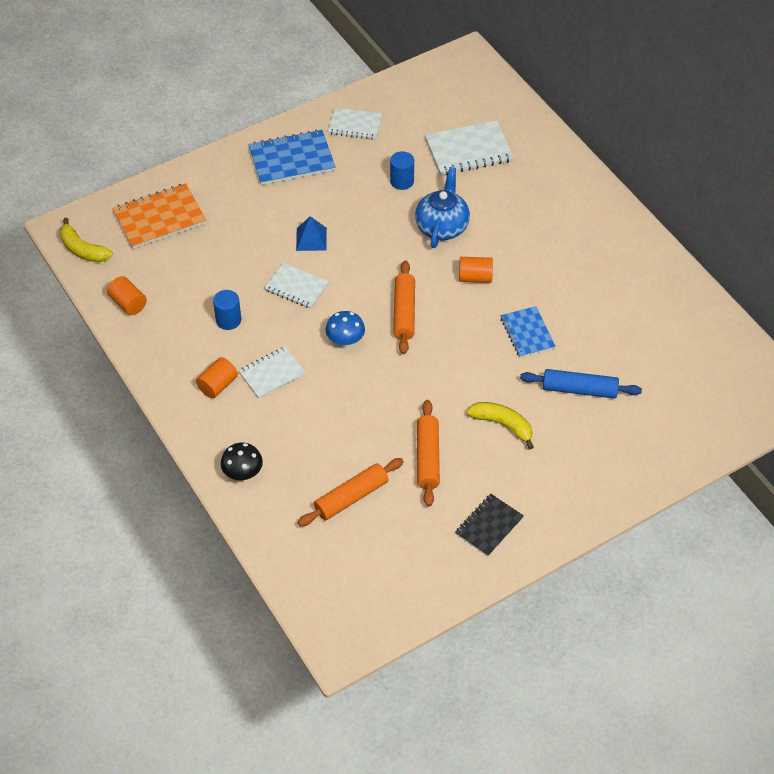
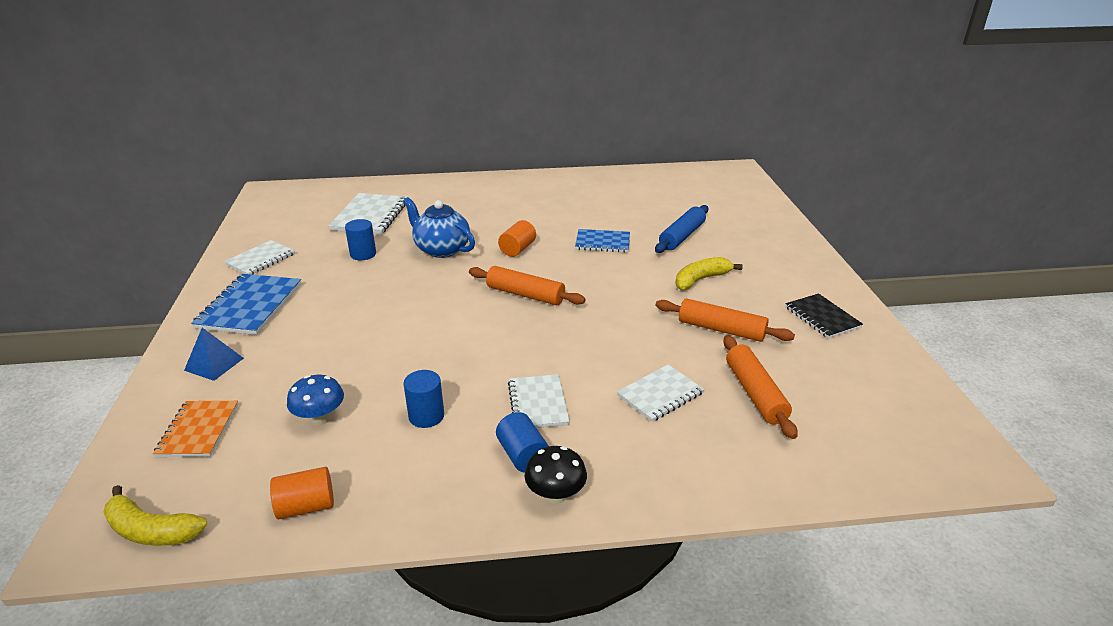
camera: 65 degrees left, 20 degrees down
(82, 249) = (151, 530): yellow banana -> yellow banana turned 45 degrees clockwise
(159, 218) = (198, 430): orange notebook -> orange notebook, size x0.65
(218, 385) = (523, 455): orange cylinder -> blue cylinder
(243, 473) = (681, 473): black mushroom -> black mushroom (555, 495)
(296, 287) = (428, 350): white notebook -> white notebook (660, 394)
(311, 239) = (372, 323): blue pyramid -> blue pyramid (214, 364)
(345, 340) = (531, 338): blue mushroom -> blue mushroom (320, 418)

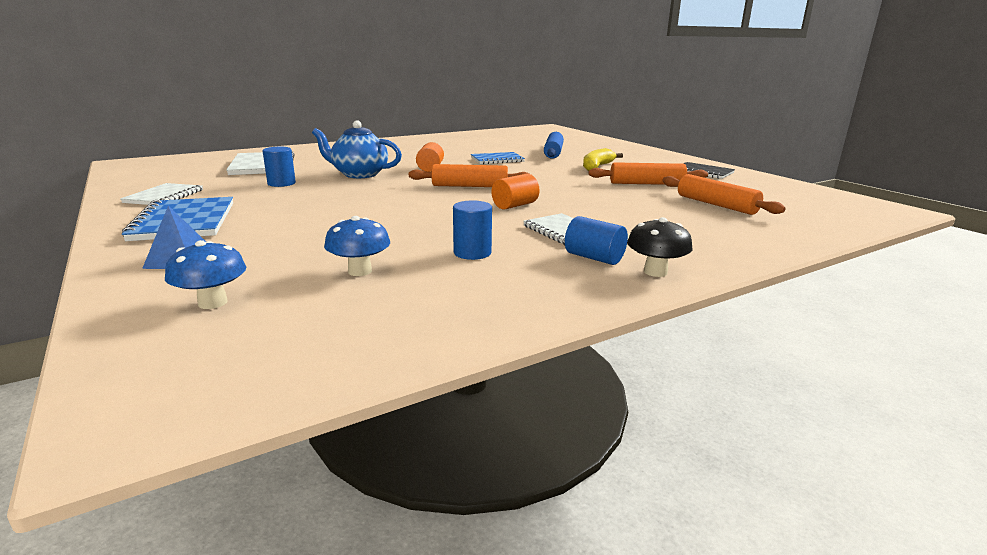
camera: 25 degrees left, 10 degrees down
(151, 530) = (233, 386): yellow banana -> none
(198, 430) = (213, 303): orange notebook -> blue mushroom
(306, 506) = (422, 326): orange cylinder -> orange cylinder (515, 205)
(660, 394) = (652, 214): white notebook -> none

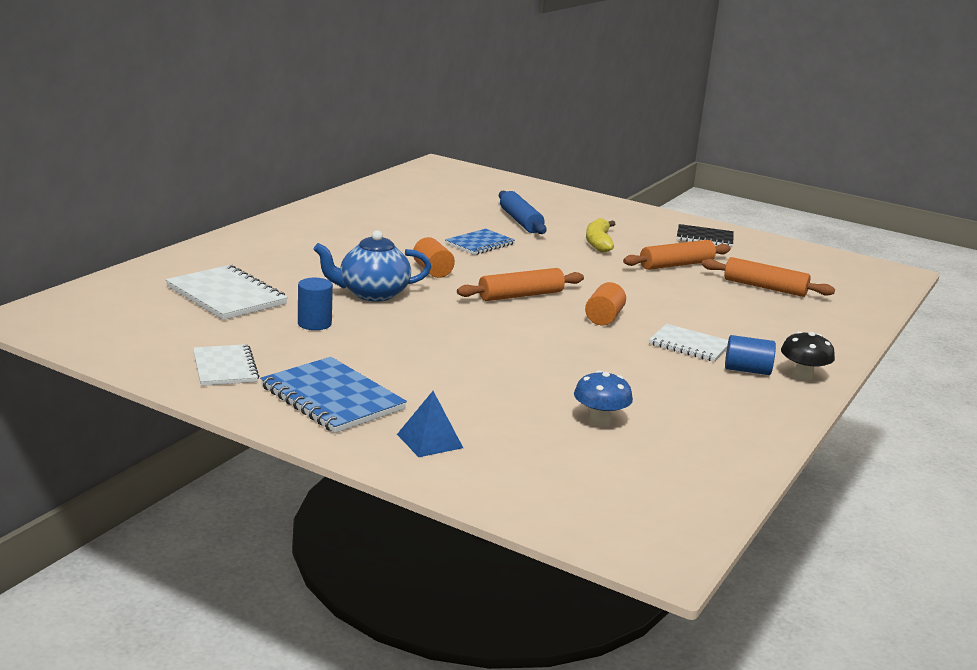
camera: 30 degrees left, 0 degrees up
(213, 303) = (546, 473): blue mushroom -> none
(472, 253) = (653, 383): blue cylinder -> none

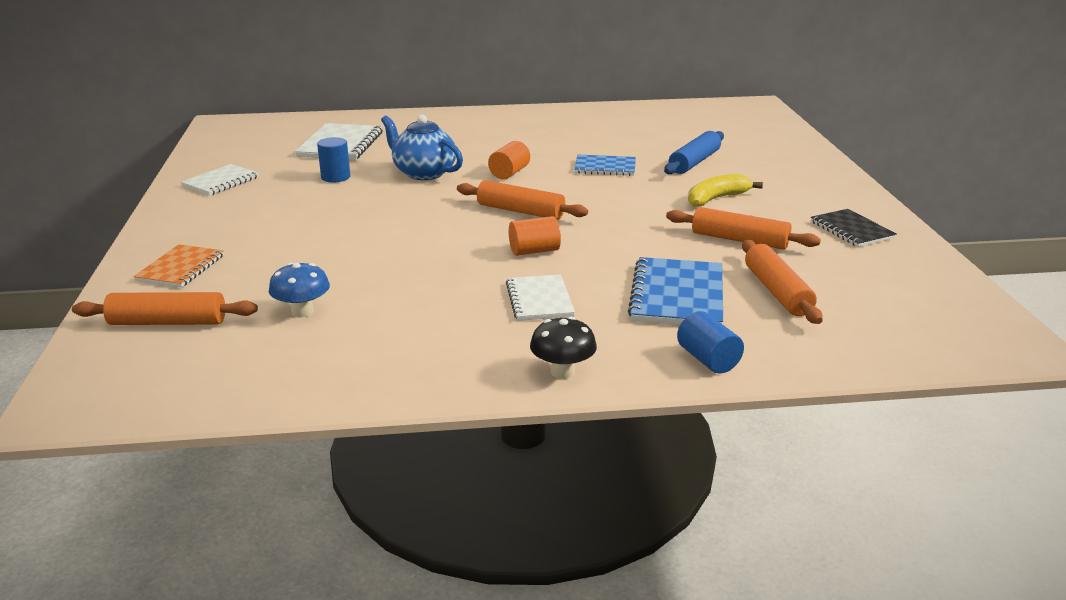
camera: 55 degrees right, 5 degrees up
(332, 398) = (214, 221): blue notebook -> blue notebook (677, 295)
(430, 441) = (180, 268): blue pyramid -> orange notebook
(546, 475) = (168, 322): none -> orange rolling pin
(747, 370) = (525, 341): blue cylinder -> blue cylinder (708, 359)

